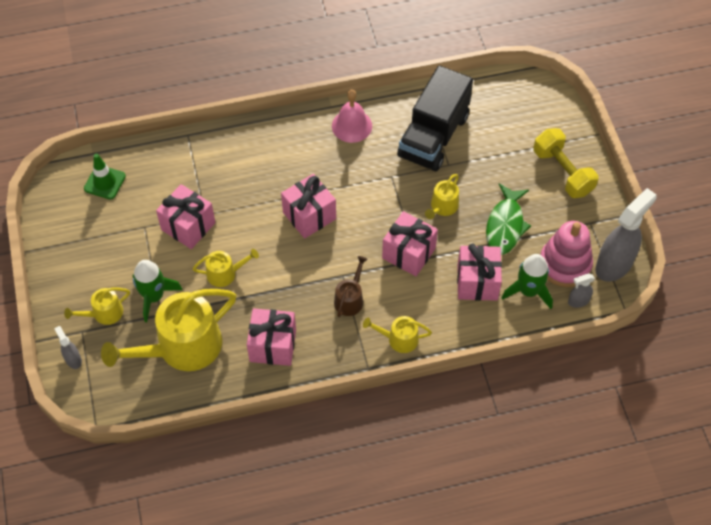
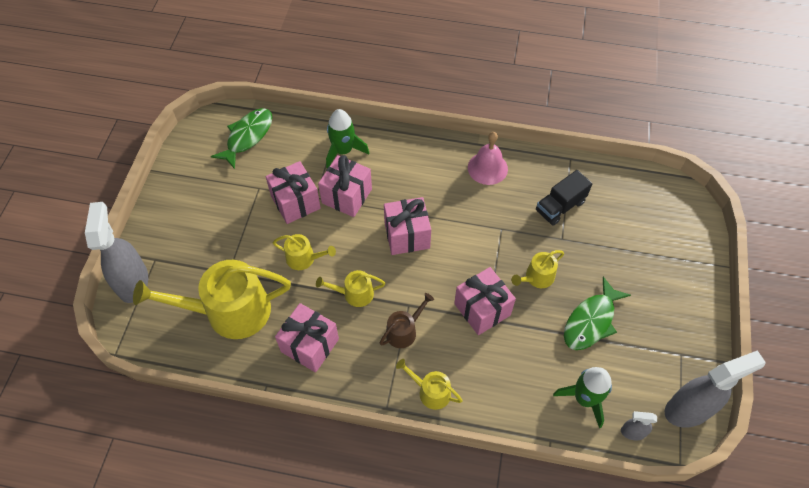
camera: 25 degrees right, 0 degrees up
(73, 359) = (133, 282): grey spray bottle -> grey spray bottle, size x2.13
(104, 182) = (248, 137): green traffic cone -> green fish
(104, 313) = (182, 251): yellow watering can -> yellow watering can (354, 294)
(154, 297) = (231, 254): green rocket -> green rocket (343, 151)
(433, 136) = (560, 206): black truck -> black truck, size x0.56
(477, 282) = (536, 367): pink gift -> pink gift (347, 196)
(562, 172) = (674, 291): yellow dumbbell -> none
(564, 264) = (635, 387): pink stacking toy -> none

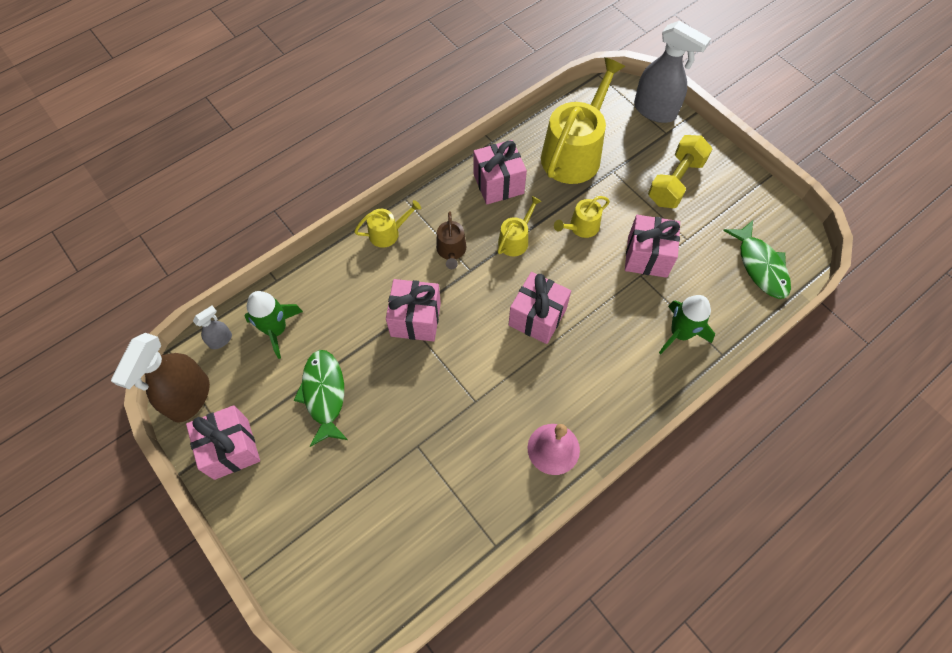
camera: 130 degrees right, 5 degrees up
(206, 224) = (675, 182): none -> yellow dumbbell
(347, 196) = (621, 300): pink gift -> pink gift (231, 449)
(537, 277) = (402, 387): yellow watering can -> none
(560, 206) = (450, 478): black truck -> none
(688, 409) = (189, 398): grey spray bottle -> brown spray bottle

